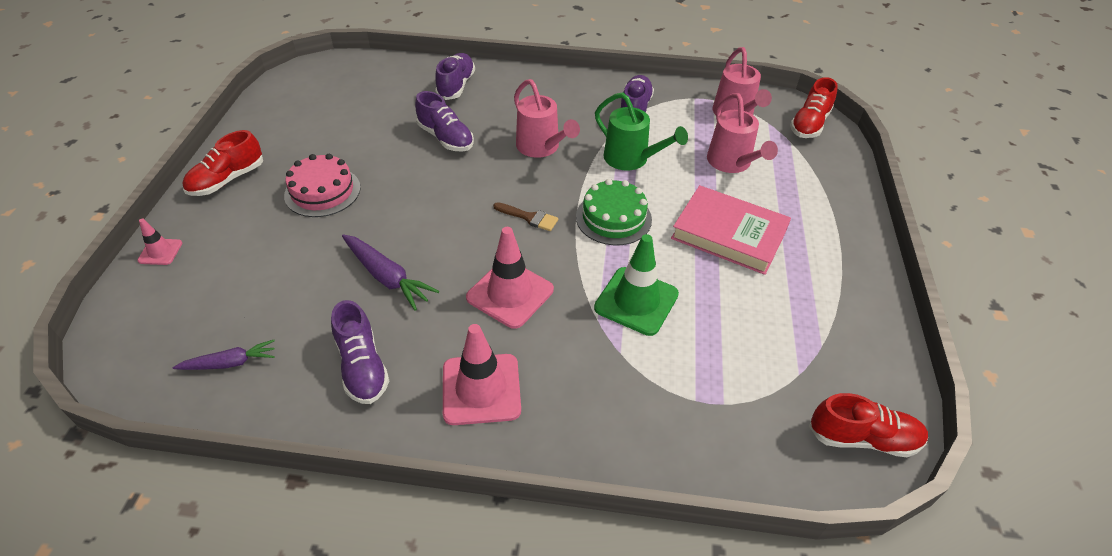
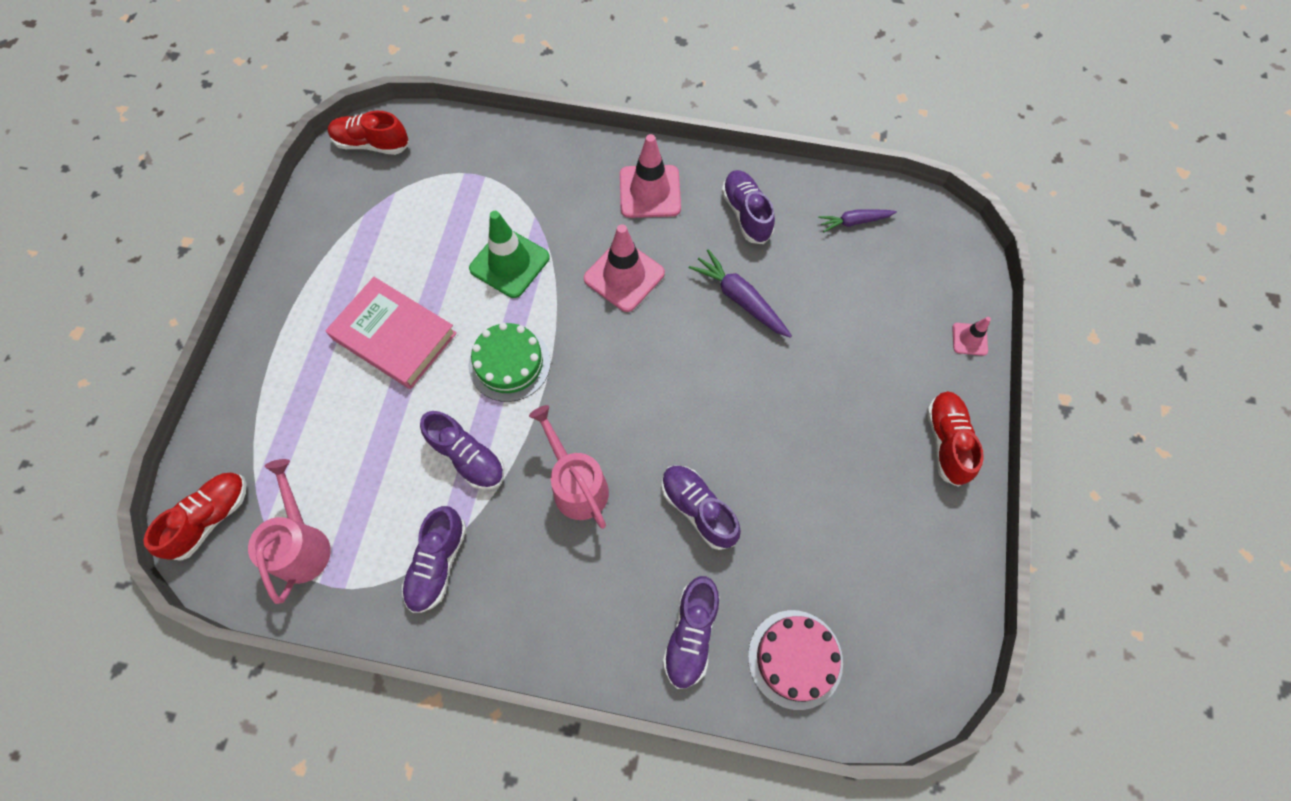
camera: 175 degrees left, 20 degrees up
(227, 180) = (946, 441): red shoe -> red shoe turned 45 degrees counterclockwise
(322, 191) = (831, 418): pink cake -> pink cake (795, 659)
(529, 217) = (600, 368): brown brush -> none
(631, 159) = (467, 457): green watering can -> purple shoe
(732, 163) = (347, 444): pink watering can -> none

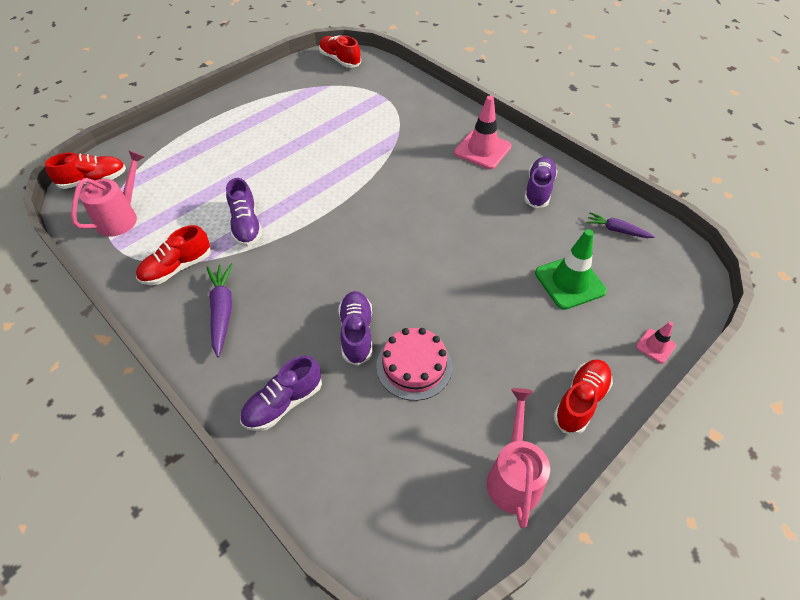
camera: 35 degrees right, 15 degrees down
(394, 336) = (265, 148): pink book -> none
(438, 563) = (177, 268): purple shoe -> red shoe
(509, 263) = (362, 145): green traffic cone -> green traffic cone (569, 282)
(509, 363) = (315, 192): green cake -> none
(576, 484) = (293, 274): pink watering can -> pink watering can (513, 476)
(624, 276) = (426, 183): pink traffic cone -> none
(739, 299) = (492, 232): purple carrot -> purple carrot (222, 311)
(795, 659) = (339, 467): pink cake -> pink cake (414, 366)

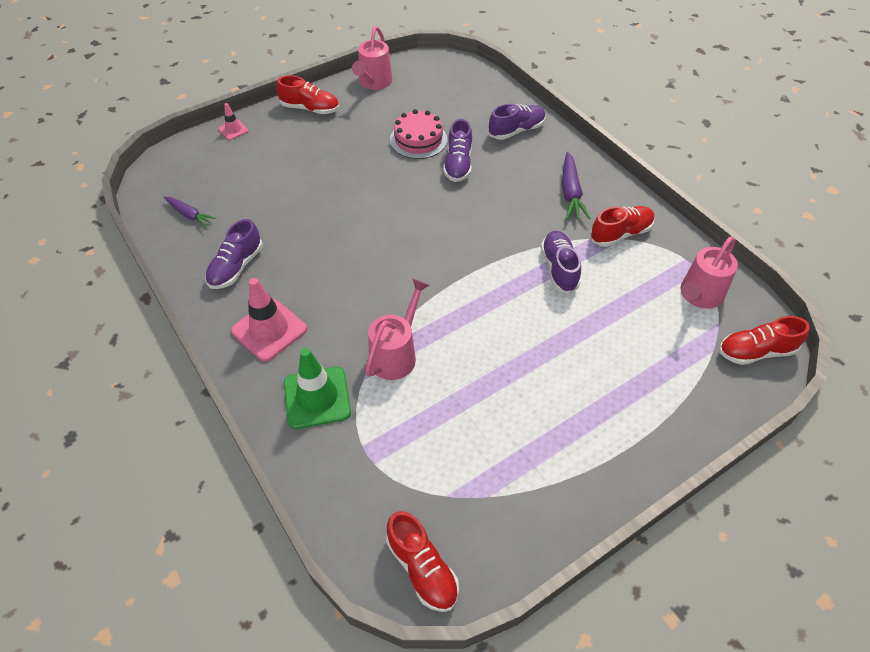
camera: 170 degrees left, 0 degrees up
(379, 147) = (396, 353): none -> pink watering can
(569, 282) = (266, 178): green traffic cone -> green traffic cone (317, 397)
(580, 401) = (310, 109): red shoe -> red shoe turned 120 degrees counterclockwise

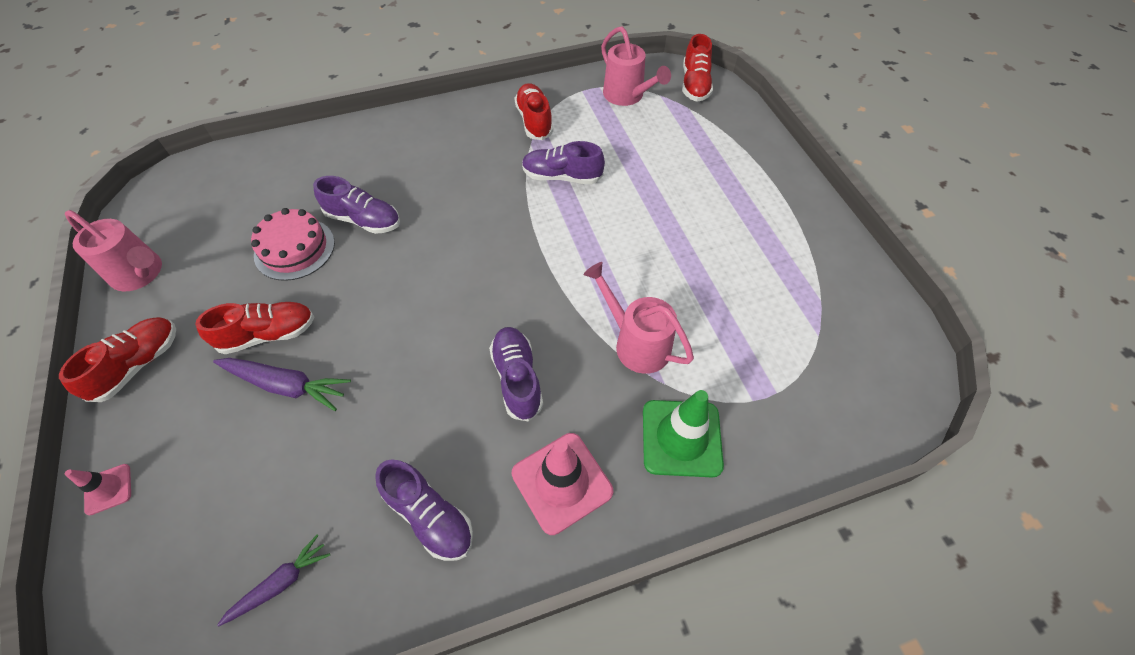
camera: 75 degrees left, 5 degrees up
(422, 568) = (896, 372): red shoe -> red shoe (268, 334)
(516, 131) = (339, 155): purple shoe -> purple shoe (517, 378)
(571, 193) = (461, 139): purple carrot -> purple carrot (286, 385)

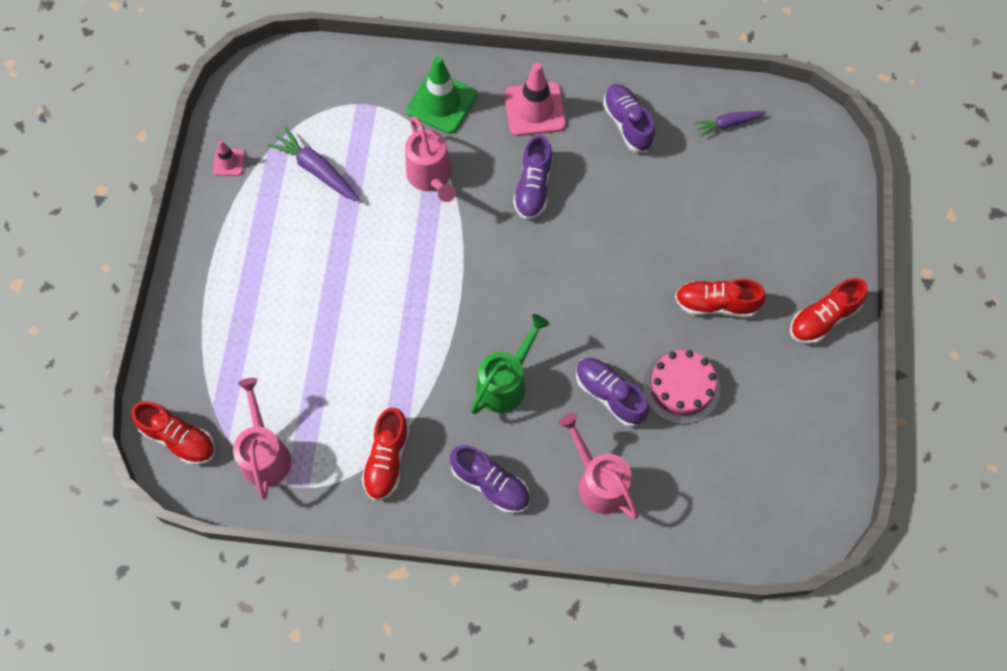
camera: 155 degrees left, 10 degrees up
(108, 489) = (839, 226): pink traffic cone -> pink traffic cone (229, 162)
(141, 274) = (824, 416): pink watering can -> pink watering can (598, 481)
(286, 385) = (707, 253): purple carrot -> purple carrot (316, 170)
(463, 197) = (506, 382): none -> green watering can
(562, 177) = (399, 367): purple shoe -> purple shoe (490, 484)
(695, 85) = (179, 438): red shoe -> red shoe turned 90 degrees clockwise

